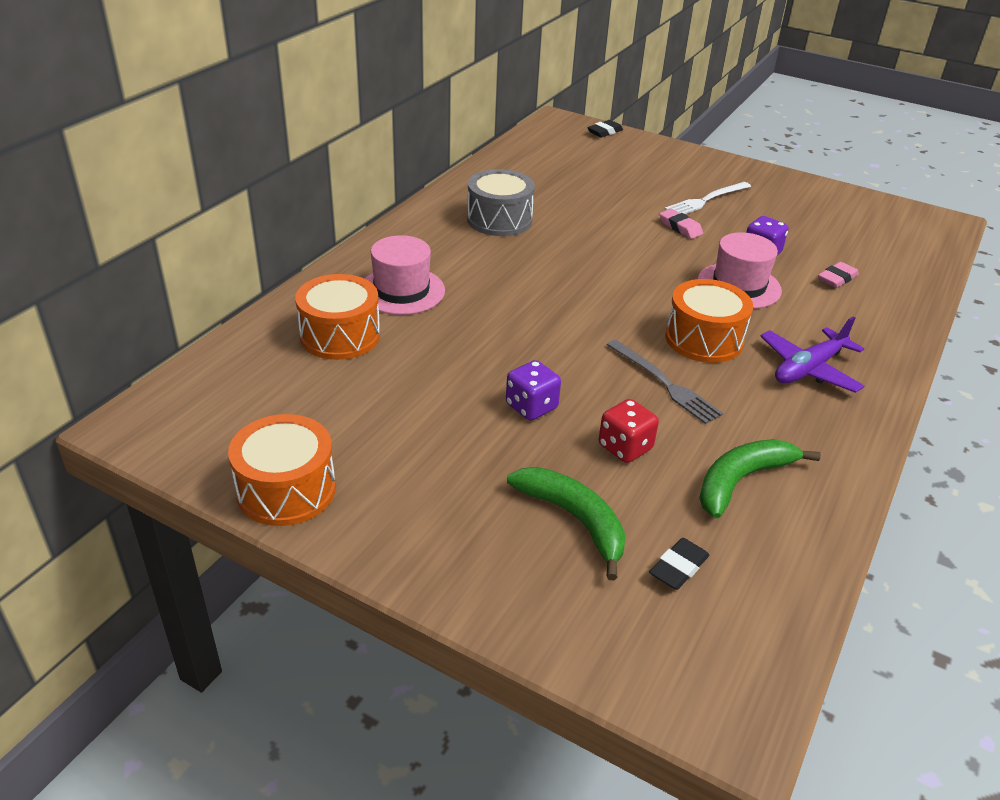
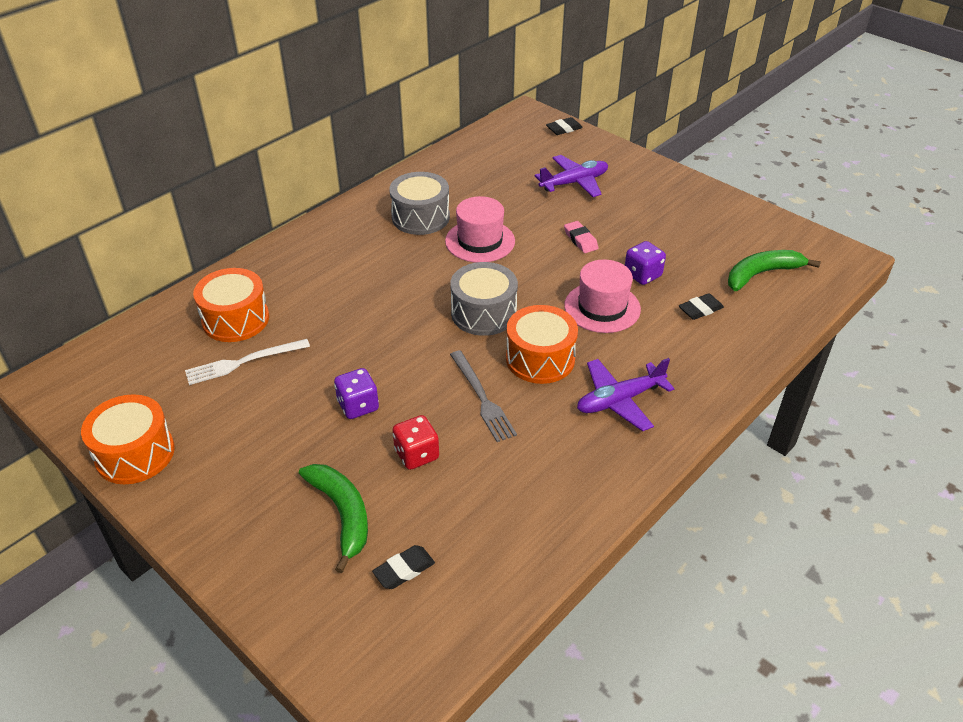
camera: 15 degrees right, 5 degrees up
(401, 291) = (304, 281): pink hat -> pink hat (480, 241)
(619, 302) = (483, 313): none -> grey drum
(643, 178) = (574, 183): none -> purple plane
(706, 200) = (621, 212): white fork -> white fork (243, 362)
(741, 481) = (499, 500): green banana -> green banana (761, 274)
(837, 279) = (700, 310): pink eraser -> black eraser

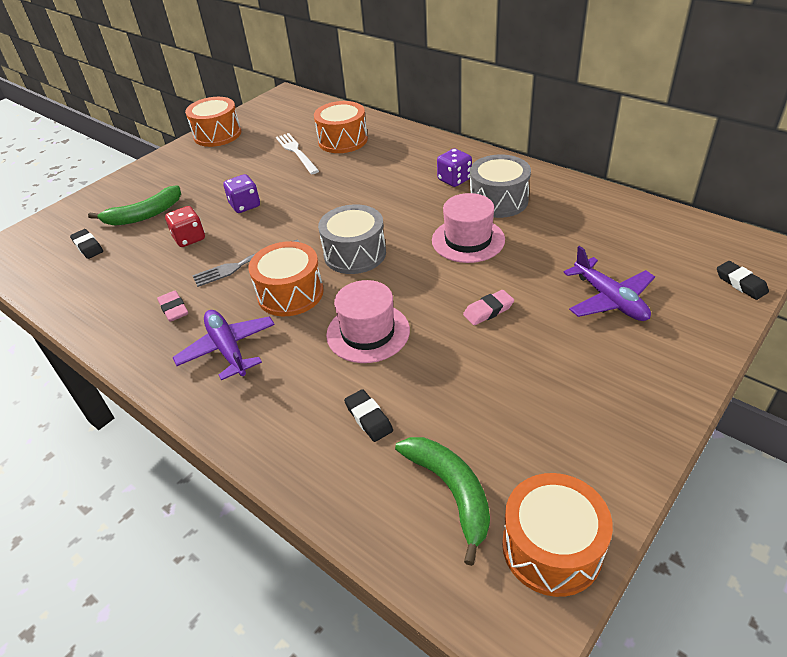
camera: 90 degrees right, 0 degrees up
(553, 452) = (174, 309): none -> pink eraser
(642, 275) = (430, 365): purple dice -> purple dice (454, 180)
(794, 239) = (551, 548): none -> orange drum

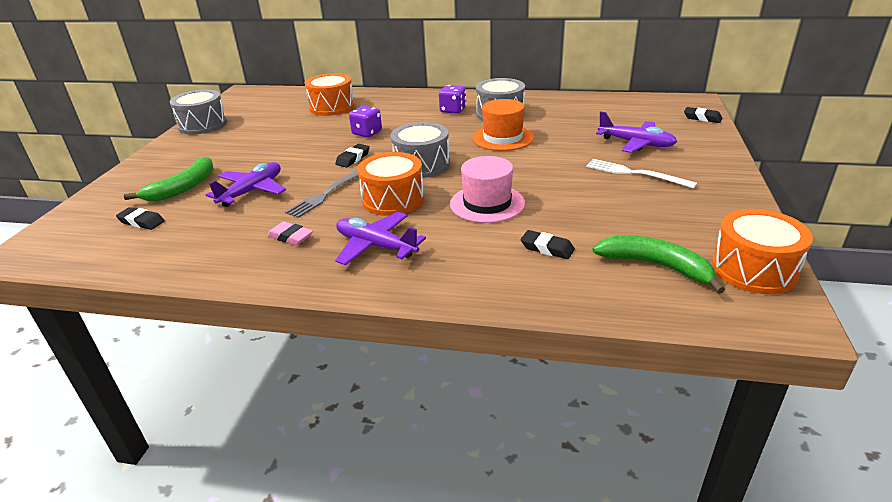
camera: 30 degrees left, 10 degrees down
(189, 238) = (252, 191): red dice -> purple plane
(217, 134) = (203, 125): orange drum -> grey drum
(245, 205) = (285, 160): purple dice -> purple dice (367, 133)
(296, 152) = (297, 121): white fork -> white fork (635, 173)
(302, 223) = (353, 158): none -> black eraser
(468, 240) = (503, 138): pink hat -> orange hat
(488, 310) = (563, 169): pink eraser -> none

